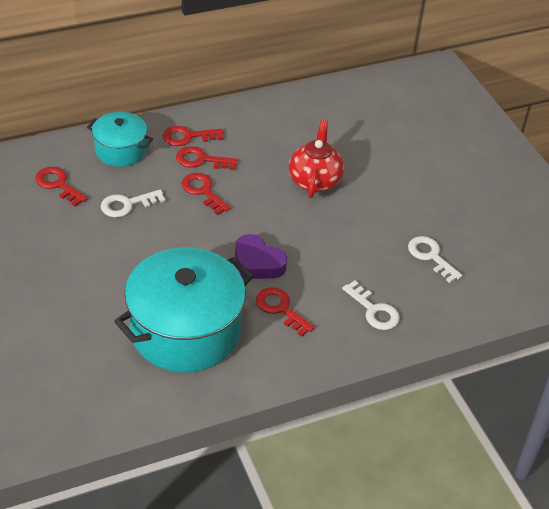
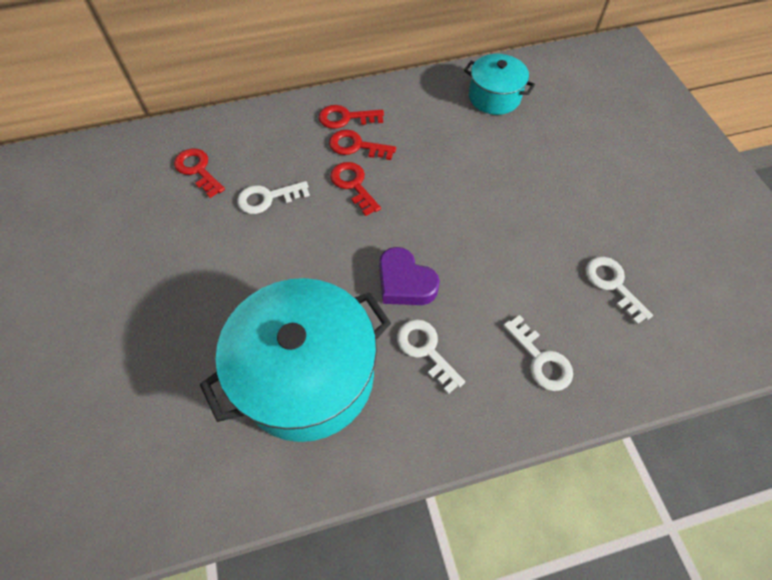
camera: 10 degrees right, 15 degrees up
(120, 150) = (272, 131): turquoise pot -> turquoise pot (494, 97)
(280, 309) = (426, 350): red key -> white key
(314, 181) = (479, 177): red teapot -> none

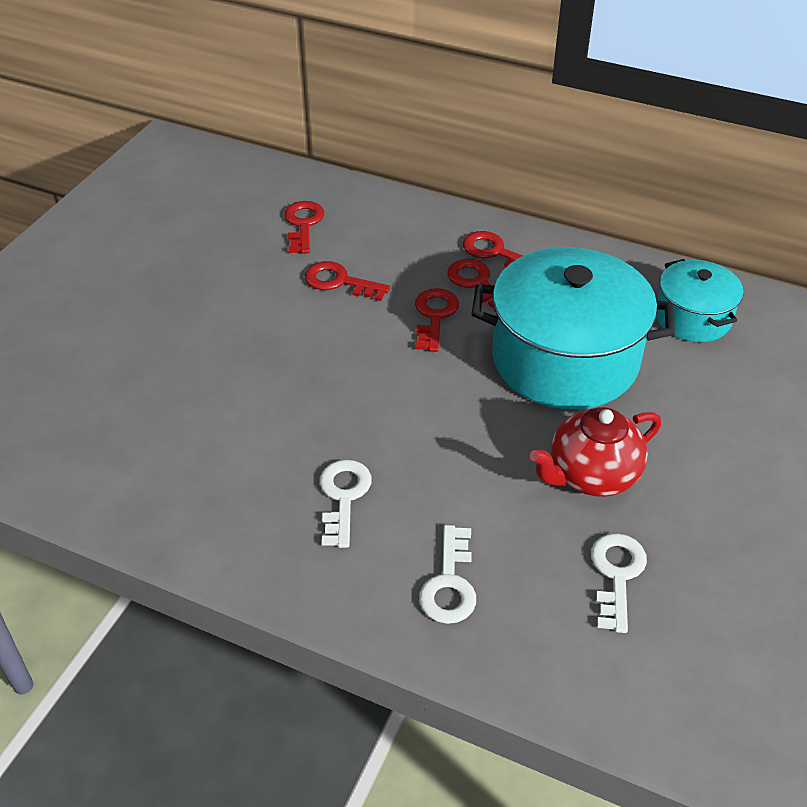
camera: 40 degrees right, 15 degrees down
(267, 198) = (339, 282): white key -> red key
(307, 375) = (216, 444): turquoise pot -> turquoise pot (565, 359)
(405, 282) = (389, 429): purple heart -> none
(542, 232) = (591, 475): none -> red teapot

